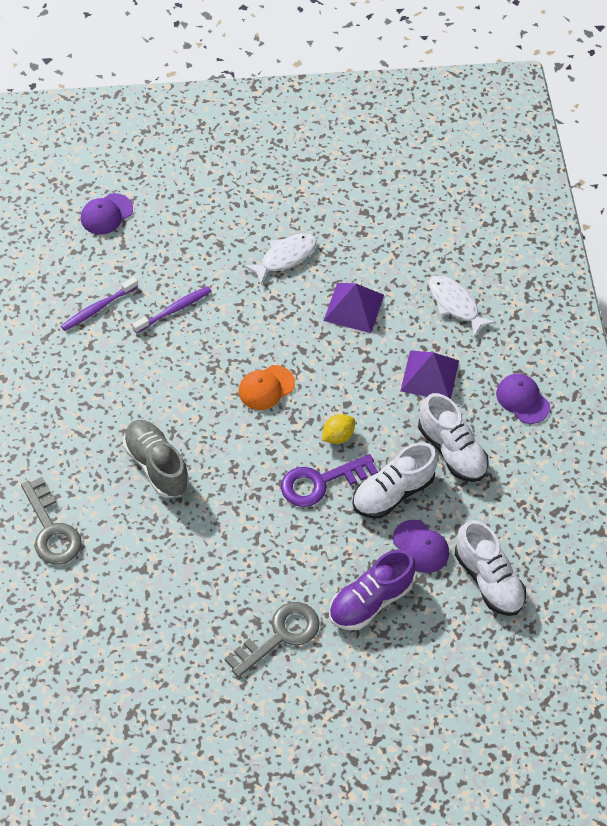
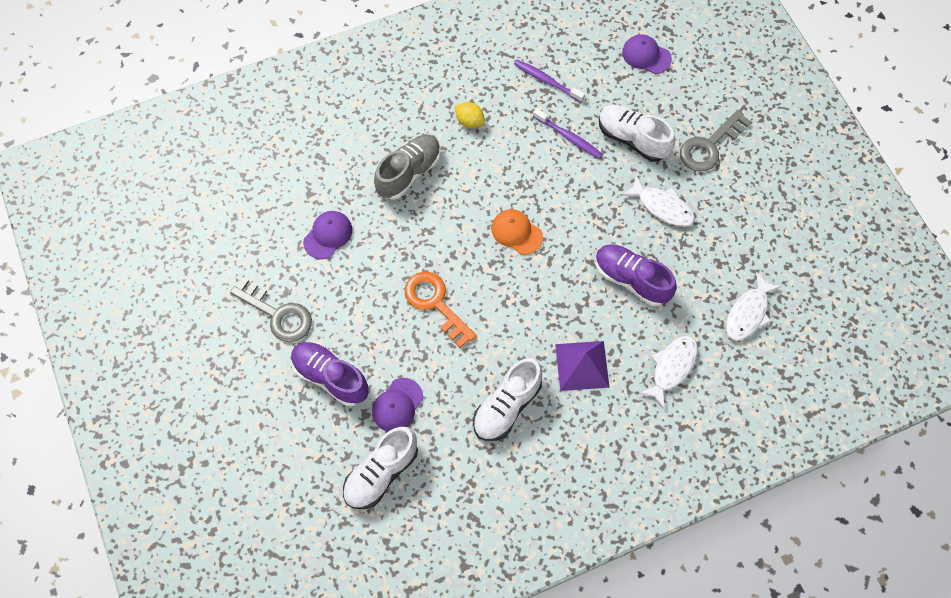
camera: 75 degrees right, 10 degrees up
(51, 529) = (325, 118): grey key -> grey key (709, 146)
(320, 482) = (436, 304): purple key -> orange key
(338, 436) = (487, 304): yellow lemon -> yellow lemon (469, 121)
(354, 307) = (631, 279): purple pyramid -> purple shoe
(393, 492) = (445, 366): white shoe -> white shoe (632, 139)
(420, 228) = (748, 313): none -> white fish
(522, 400) = (587, 457): purple cap -> purple cap (328, 235)

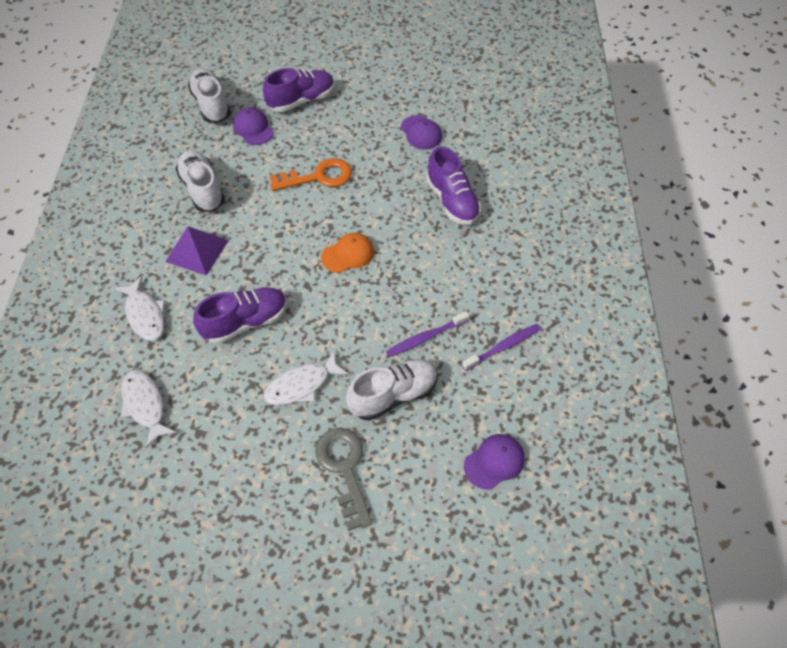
camera: 115 degrees right, 10 degrees down
(277, 314) = (371, 87): grey key -> none
(409, 173) = (452, 201): grey shoe -> purple shoe
(469, 121) = (485, 264): yellow lemon -> none

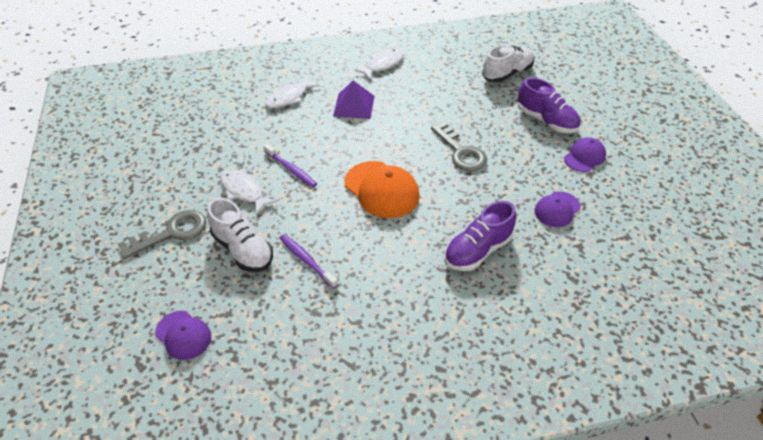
camera: 75 degrees right, 10 degrees down
(145, 405) = (215, 118): white fish -> white fish (383, 65)
(203, 189) = (415, 93): white shoe -> none
(246, 322) = (295, 147): purple shoe -> none
(253, 128) = (495, 102): purple cap -> purple cap (584, 157)
(318, 177) = (460, 152): orange key -> grey key
(348, 254) = (381, 189): orange cap -> orange cap, size x1.66
(503, 347) = (309, 323): purple toothbrush -> purple toothbrush (291, 169)

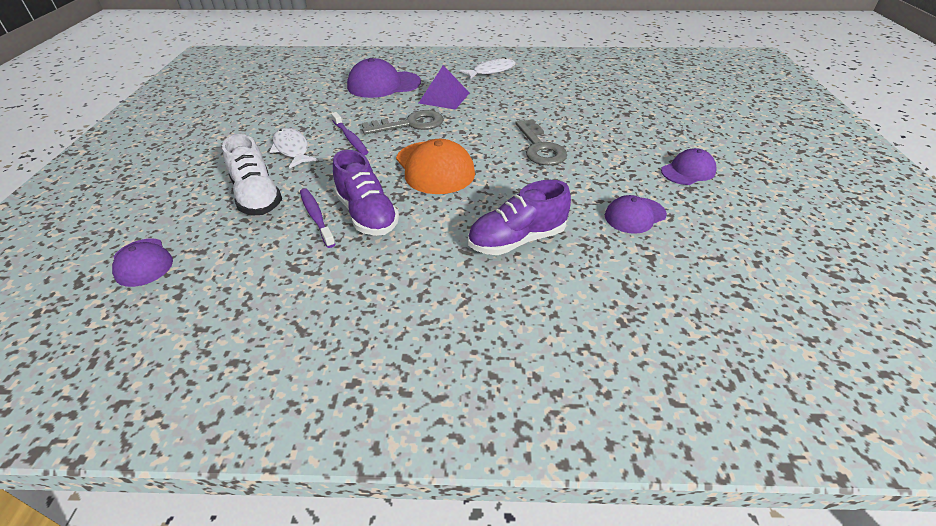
camera: 15 degrees right, 5 degrees down
(171, 233) = (198, 172): grey key -> grey key (410, 124)
(289, 97) = (383, 85): white fish -> purple cap
(507, 74) = (621, 91): white shoe -> none
(546, 121) = (652, 134): purple shoe -> purple shoe (367, 215)

